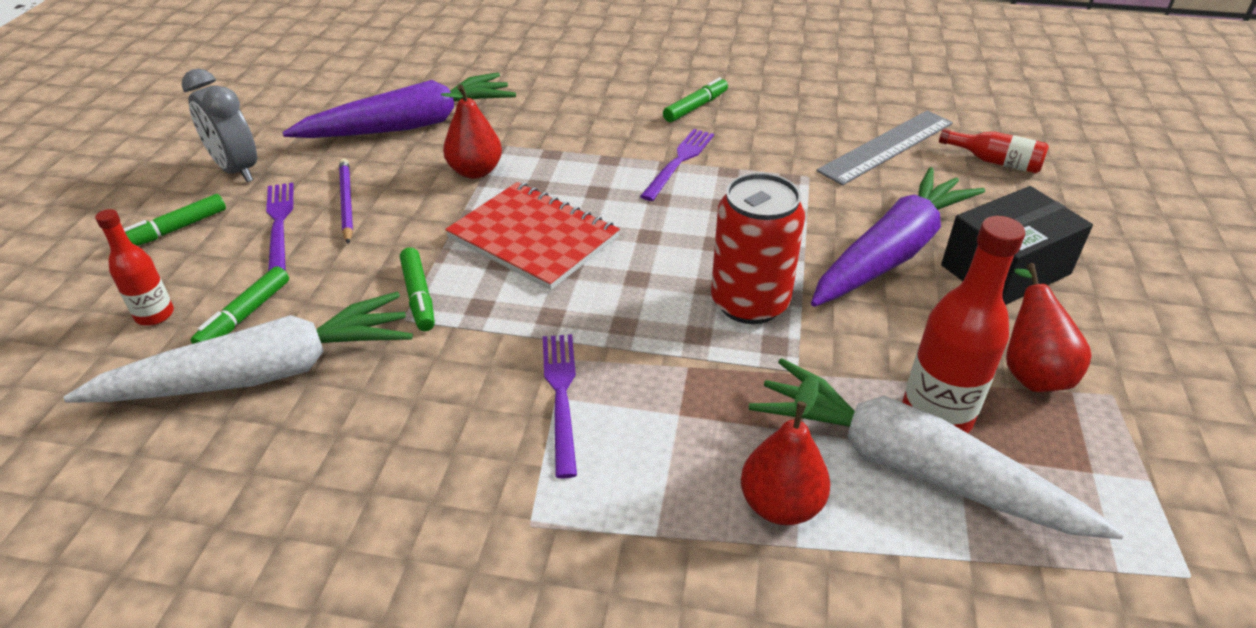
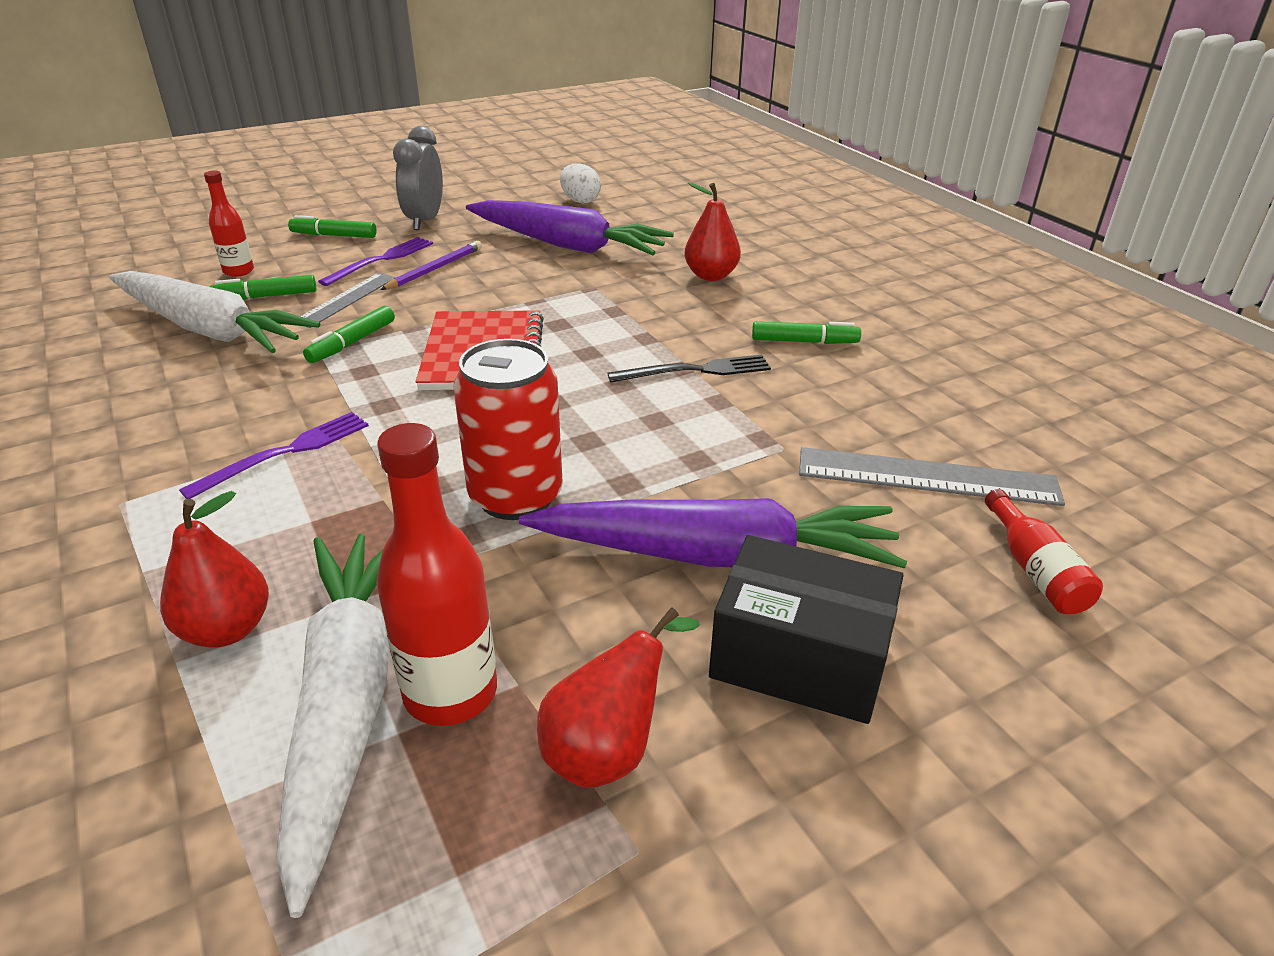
camera: 50 degrees right, 5 degrees down
(328, 271) = (346, 299): none -> grey ruler
(338, 85) = (580, 201): none -> white egg
(475, 171) = (542, 294): red pear -> red pear (711, 276)
(679, 162) = (695, 371): purple fork -> black fork

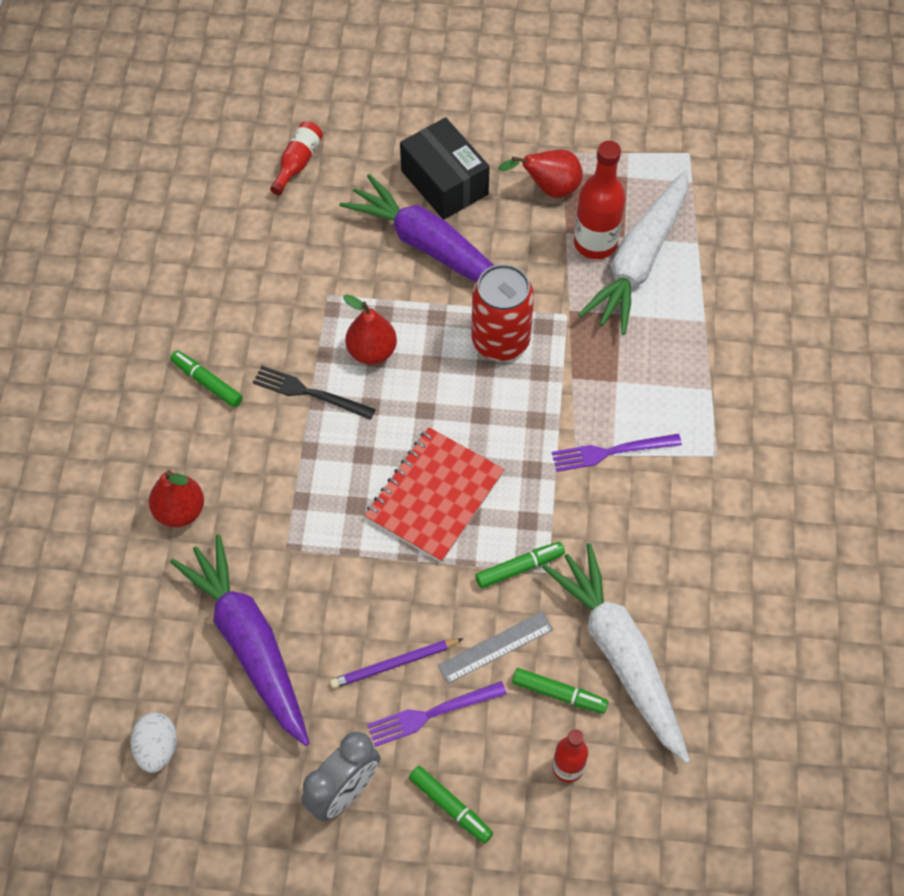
camera: 145 degrees left, 25 degrees up
(227, 629) = (678, 328): red pear -> red pear (372, 351)
(927, 477) = (277, 234): grey ruler -> none

